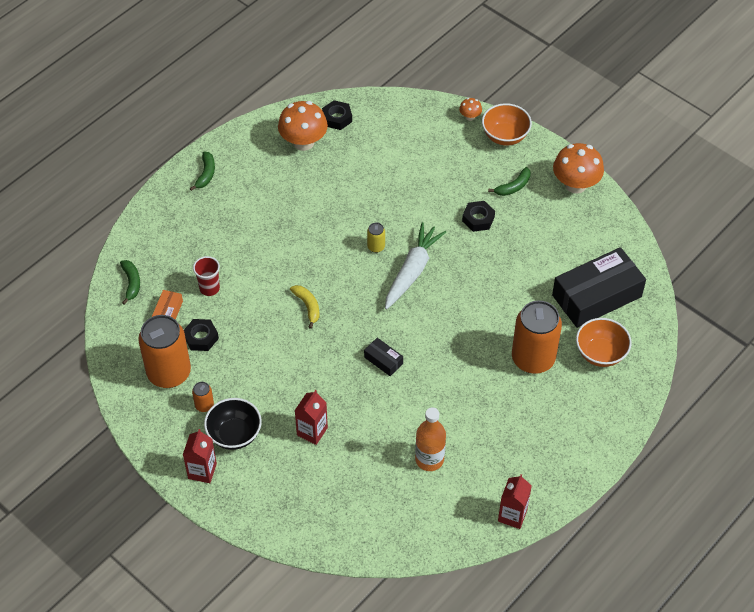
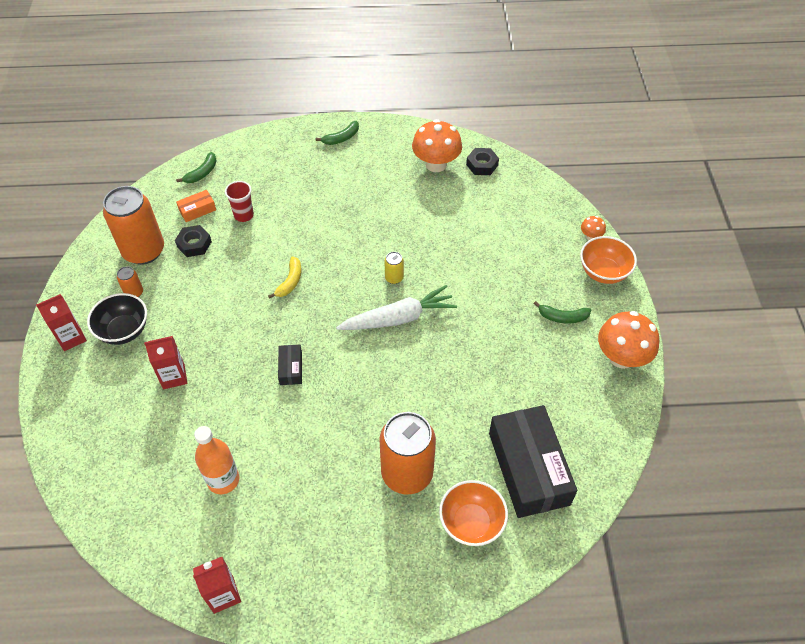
camera: 45 degrees right, 0 degrees up
(478, 219) = (501, 320): black nut -> none
(596, 296) = (528, 468): black box -> black box turned 60 degrees clockwise

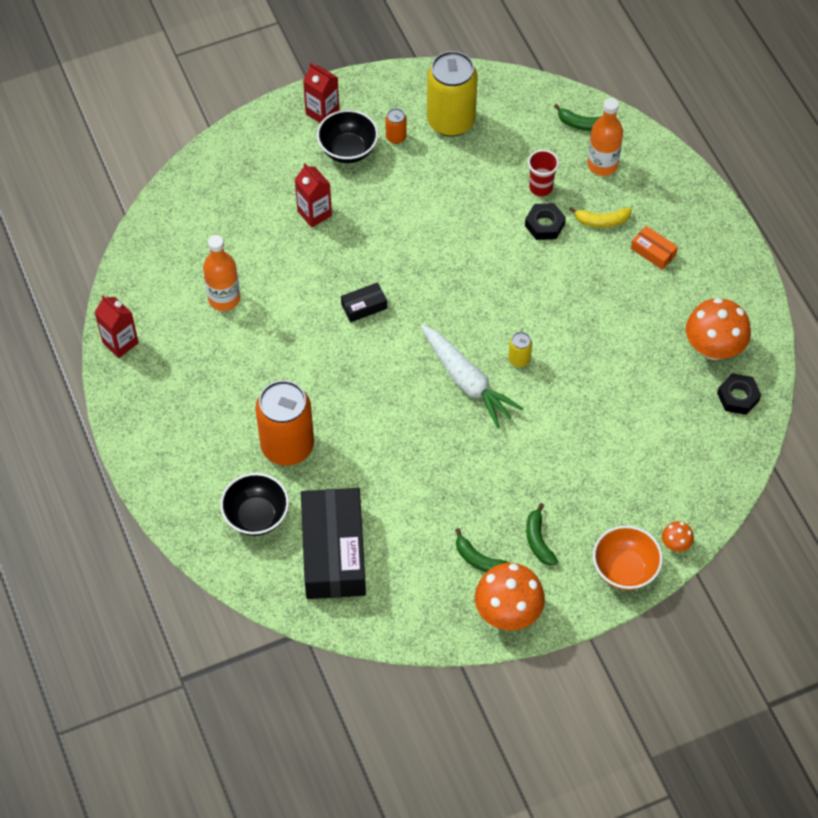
camera: 70 degrees right, 5 degrees up
(144, 251) = (451, 121): orange can -> yellow can
(194, 244) = (480, 160): black nut -> black nut (544, 225)
(197, 210) = (527, 143): orange box -> orange box (653, 252)
(246, 173) = (602, 165): none -> orange bottle
(290, 282) = (470, 265): yellow banana -> yellow banana (602, 221)
(341, 138) = (707, 236): green banana -> green banana (479, 559)
(471, 523) = (256, 516): orange bowl -> black bowl
(528, 468) = (333, 551): black box -> black box turned 60 degrees counterclockwise

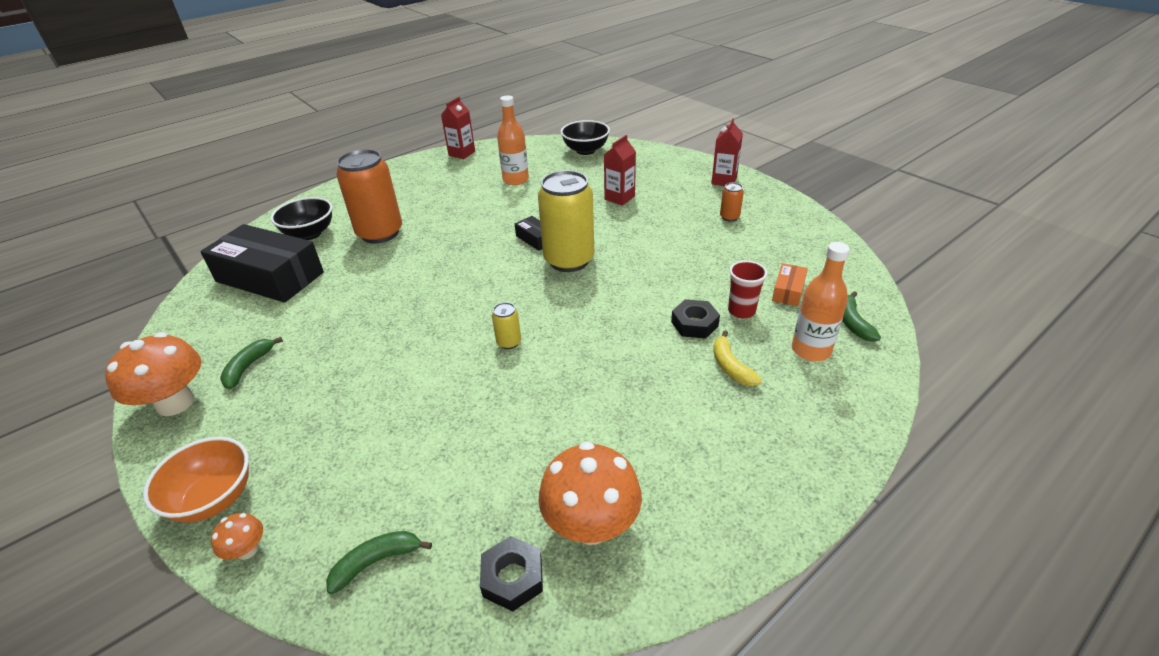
camera: 75 degrees right, 20 degrees down
(333, 551) = (270, 277): black box -> black box turned 45 degrees clockwise
(348, 150) = (695, 199): black bowl -> black bowl (585, 150)
(451, 121) = (774, 240): yellow can -> yellow can (569, 260)
(467, 381) = (471, 313): white carrot -> none
(538, 540) = (268, 407): green banana -> green banana (376, 561)
(653, 252) = (715, 422): orange box -> orange box (788, 291)

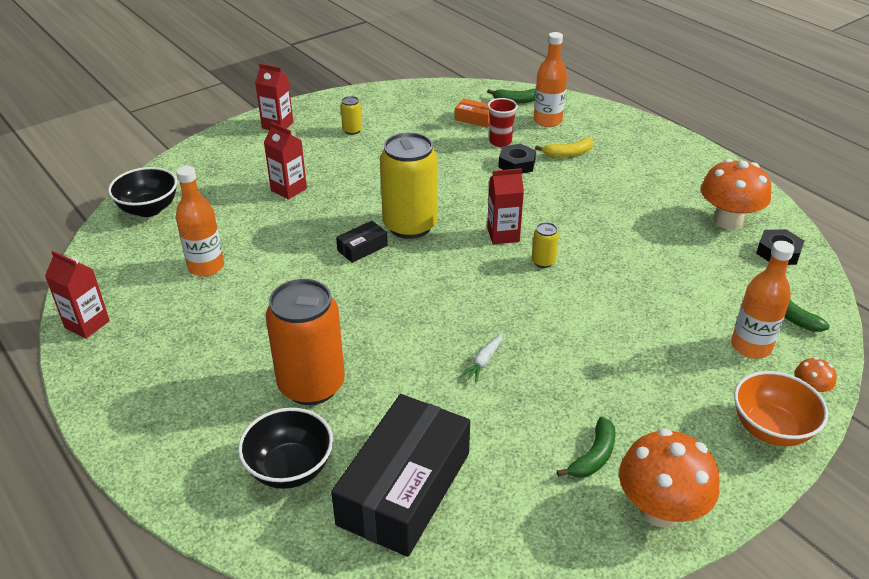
camera: 90 degrees left, 0 degrees up
(248, 367) = (593, 456): green banana -> green banana turned 75 degrees counterclockwise
(335, 504) = (750, 346): none -> orange bottle
(377, 307) = (483, 362): none -> white carrot
(555, 315) = (503, 235): none -> red carton
(729, 217) = (352, 130): orange can -> yellow can

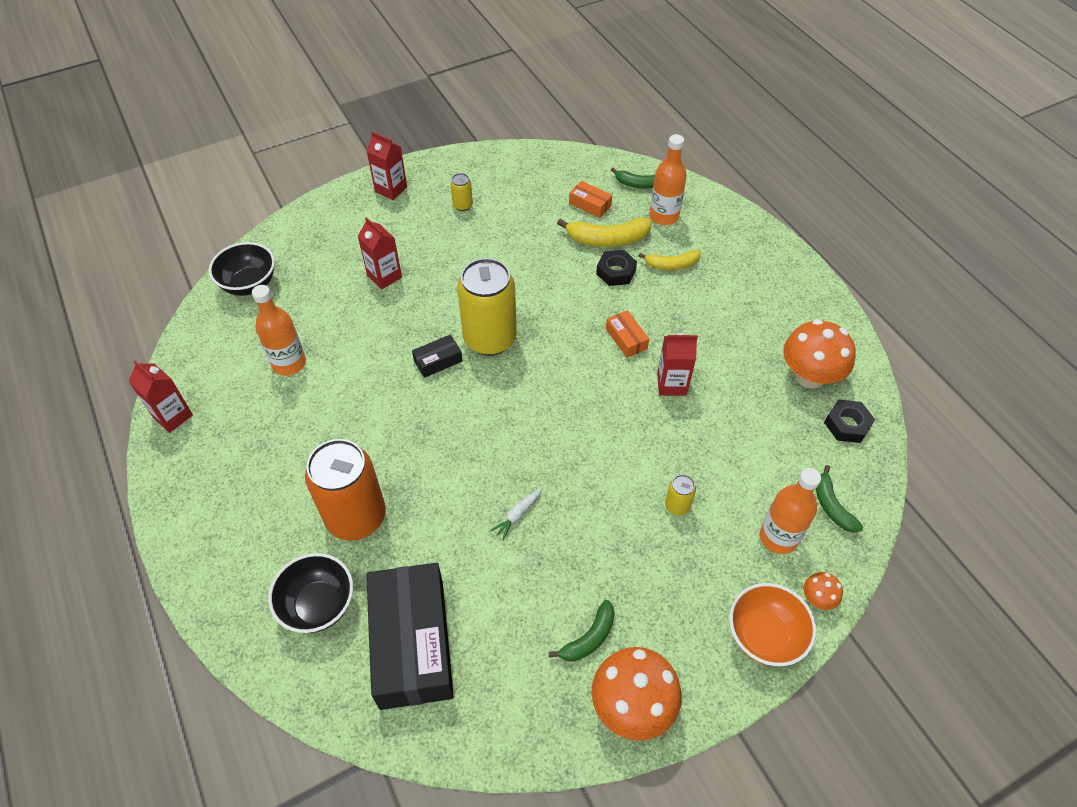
camera: 10 degrees right, 15 degrees up
(404, 488) = (412, 643): black box -> black box turned 45 degrees counterclockwise
(500, 142) = (607, 239): red cup -> yellow banana
(503, 235) = (577, 363): red carton -> red carton (671, 384)
(543, 262) = (607, 403): yellow can -> yellow can (677, 506)
(544, 211) = (626, 339): none -> orange box

